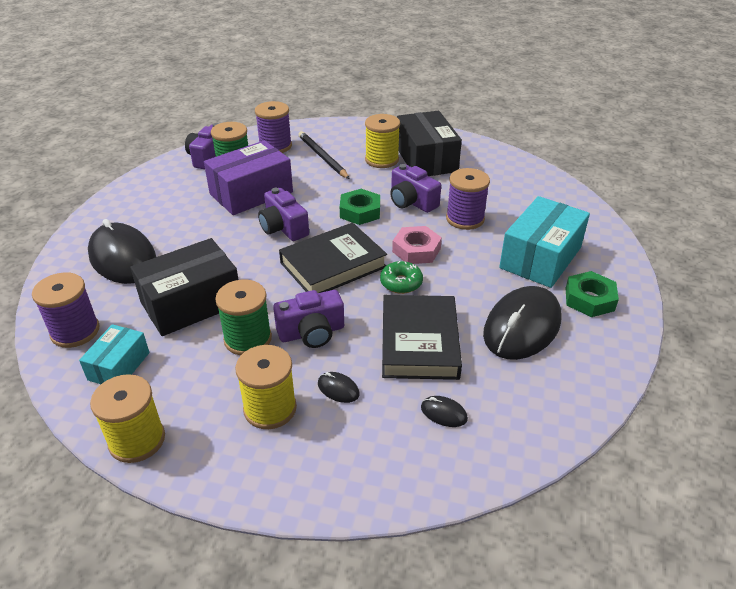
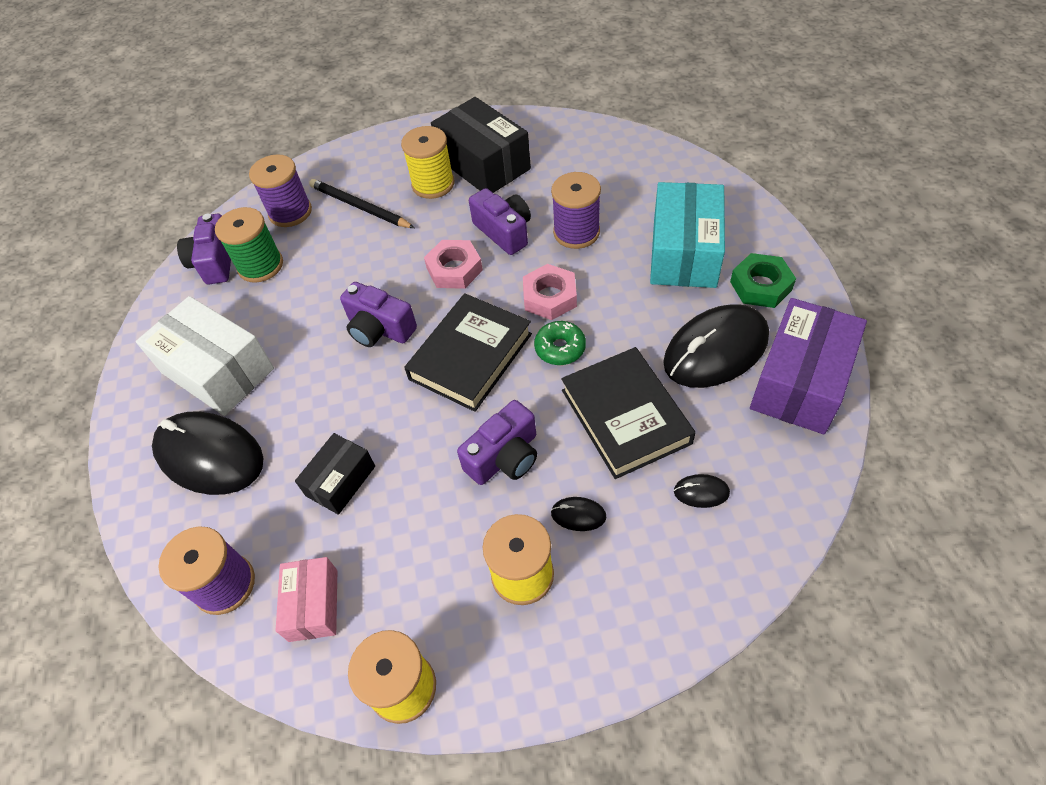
camera: 20 degrees left, 15 degrees up
(119, 366) = (313, 605): turquoise box -> pink box
(164, 214) = (218, 370): none -> white box
(191, 303) = (340, 481): black box -> black box, size x0.57
(248, 339) = (439, 498): green spool -> none
(251, 193) = (307, 294): purple box -> purple box (800, 382)
(360, 211) = (454, 269): green nut -> pink nut
(411, 201) = (504, 232): purple camera -> purple camera turned 150 degrees counterclockwise
(522, 327) = (715, 350): black mouse -> black mouse turned 45 degrees clockwise

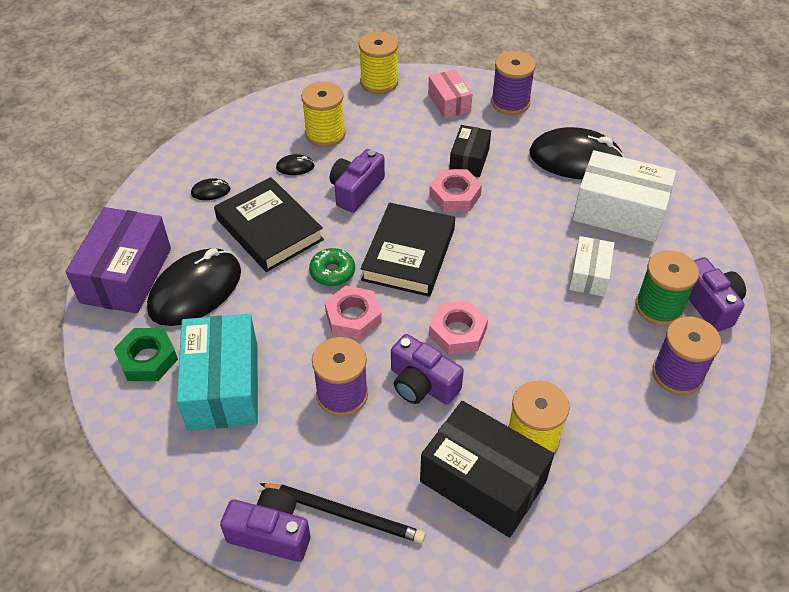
camera: 160 degrees right, 5 degrees down
(300, 305) = (589, 275): none -> white box
(360, 207) = (602, 392): black pencil -> black pencil (344, 513)
(379, 329) = (501, 265): purple camera -> purple camera (271, 533)
(385, 426) = (455, 195): none -> pink nut

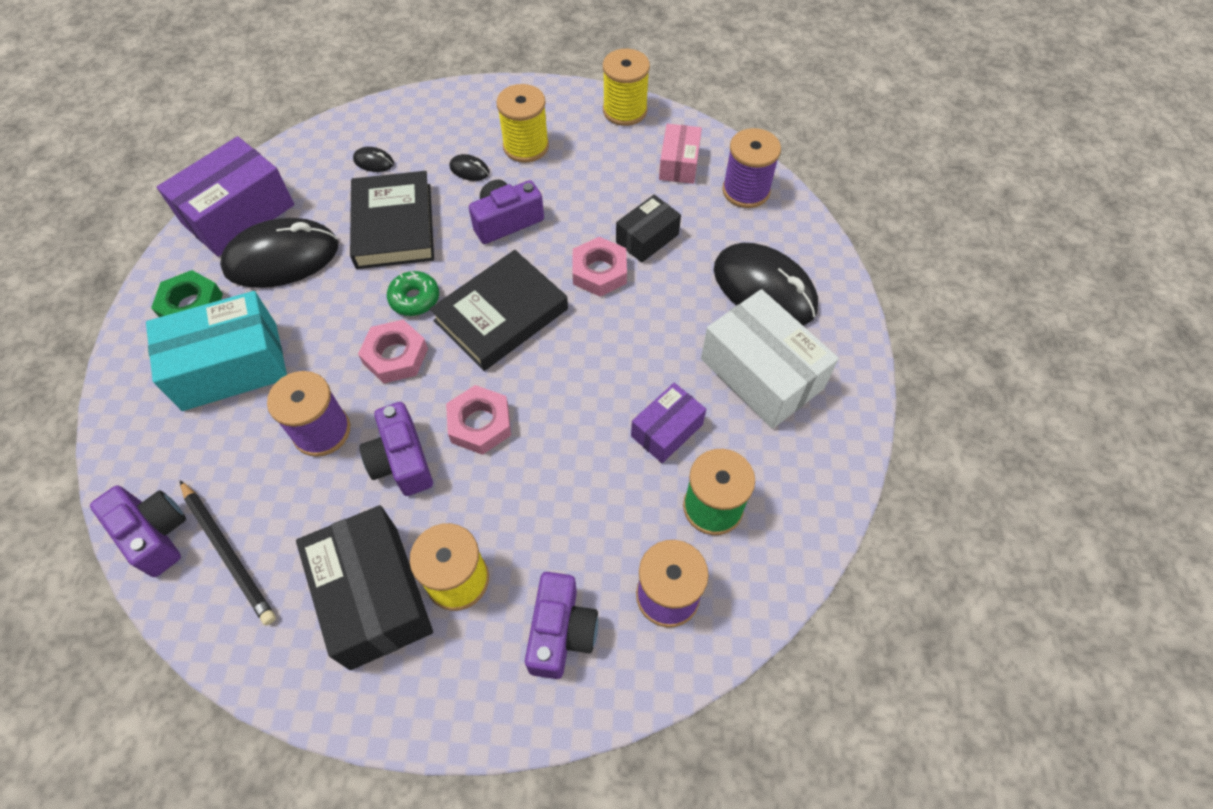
camera: 30 degrees right, 10 degrees up
(223, 386) = (230, 366): turquoise box -> turquoise box turned 45 degrees clockwise
(589, 275) = (667, 430): white box -> purple box
(709, 304) = (774, 534): purple camera -> purple camera (561, 632)

